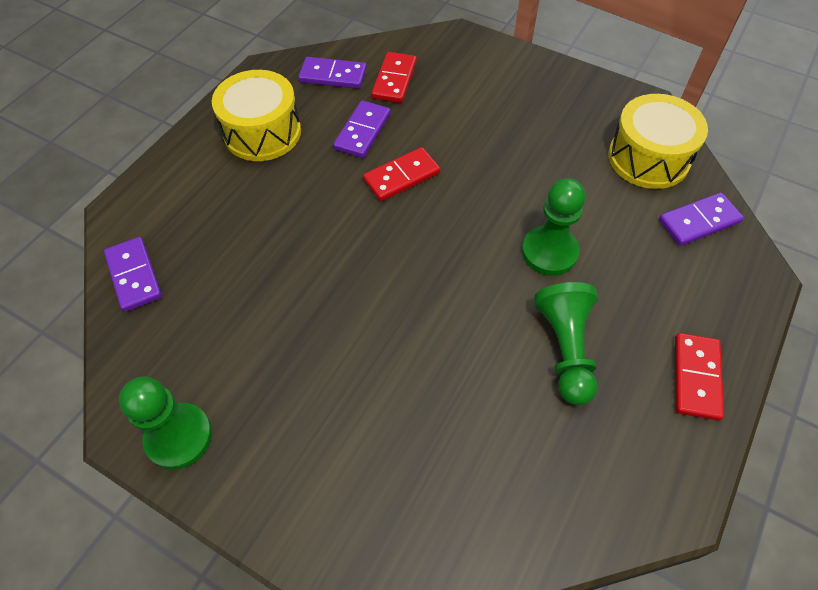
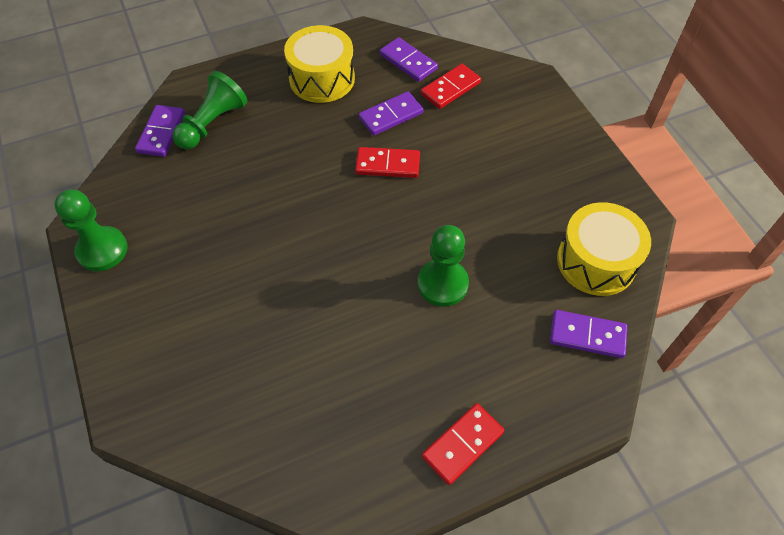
camera: 35 degrees right, 0 degrees up
(565, 349) = (386, 359): green pawn -> green pawn (212, 123)

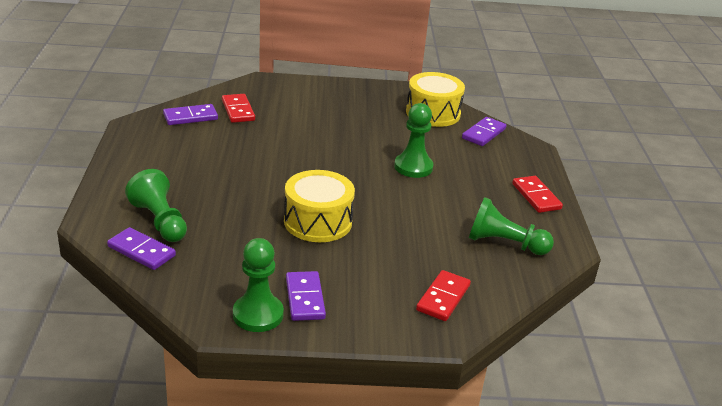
camera: 70 degrees left, 25 degrees down
(322, 79) = (166, 156): yellow drum -> yellow drum (318, 222)
(327, 433) = (504, 244): none -> green pawn
(387, 165) = (289, 156): red domino -> red domino (443, 298)
(391, 116) = (240, 140): purple domino -> purple domino (305, 298)

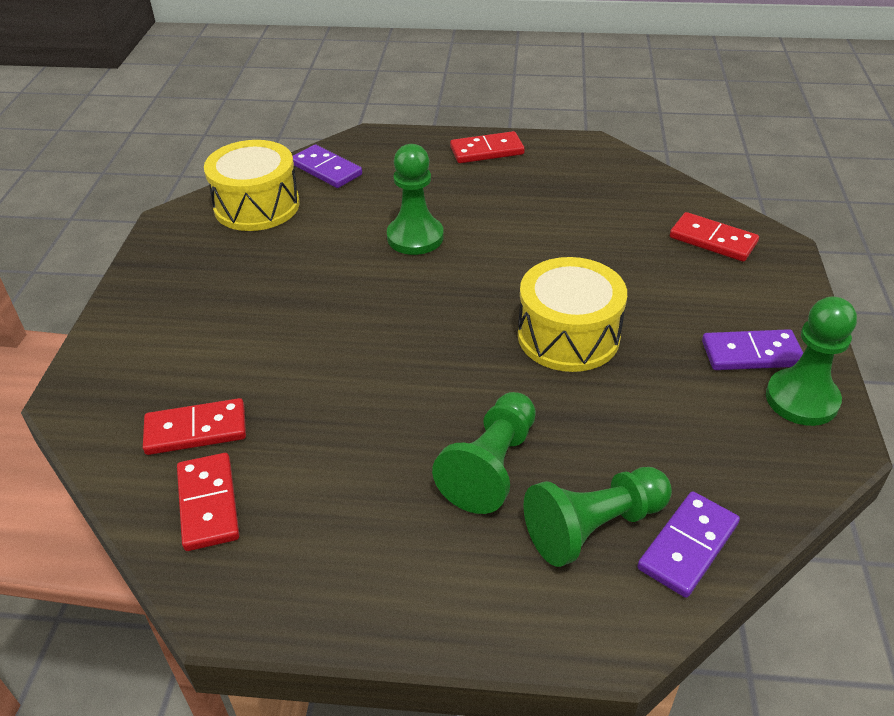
camera: 80 degrees left, 10 degrees up
(190, 117) = (208, 504): purple domino -> red domino
(504, 244) = (592, 185): green pawn -> green pawn (491, 466)

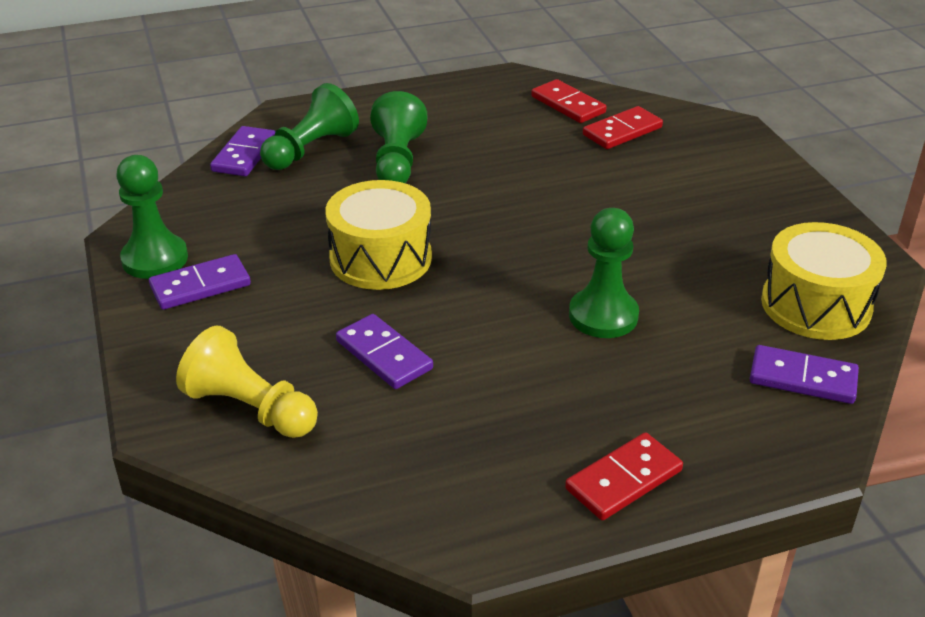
camera: 155 degrees right, 5 degrees down
(601, 251) = (383, 355): none -> purple domino
(713, 240) = (250, 408): red domino -> yellow pawn

